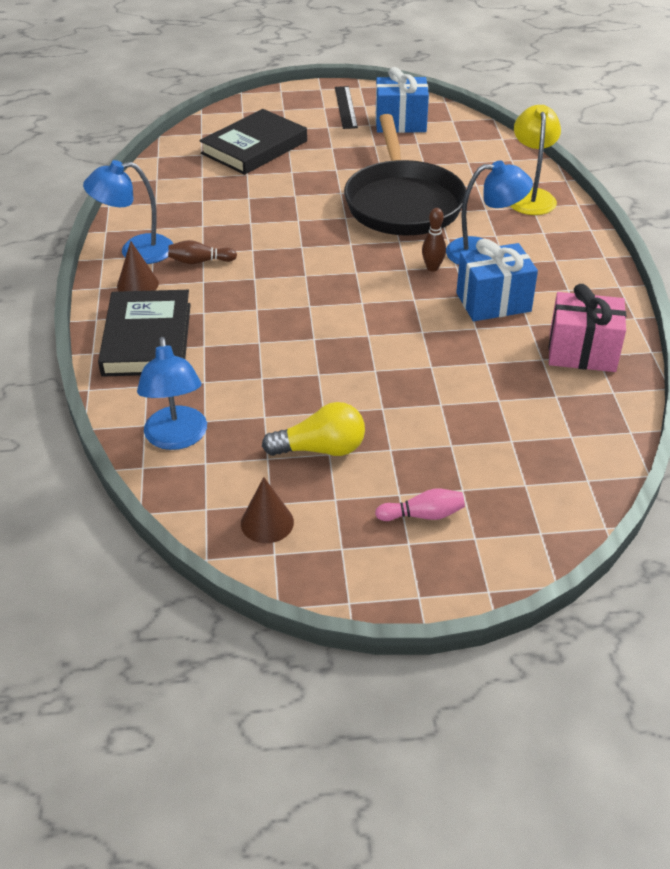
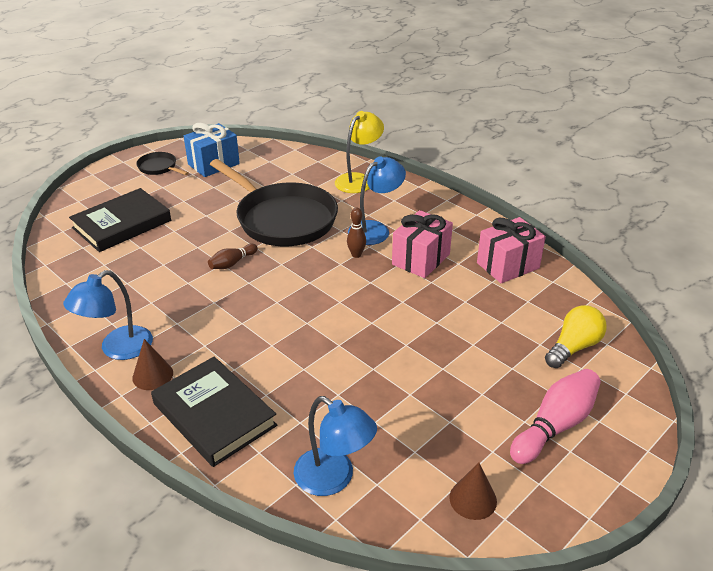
camera: 40 degrees left, 5 degrees down
(200, 261) = (183, 331): brown bowling pin -> brown bowling pin (232, 263)
(254, 147) = (122, 224): black book -> black book turned 45 degrees clockwise
(321, 449) = (441, 421): yellow light bulb -> yellow light bulb (573, 347)
(346, 107) = (159, 167): black ruler -> black pan
(423, 515) = (555, 426): pink bowling pin -> pink bowling pin, size x1.80
(493, 302) = (421, 259): blue gift -> pink gift
(530, 196) = (358, 180): yellow lamp -> yellow lamp turned 75 degrees clockwise

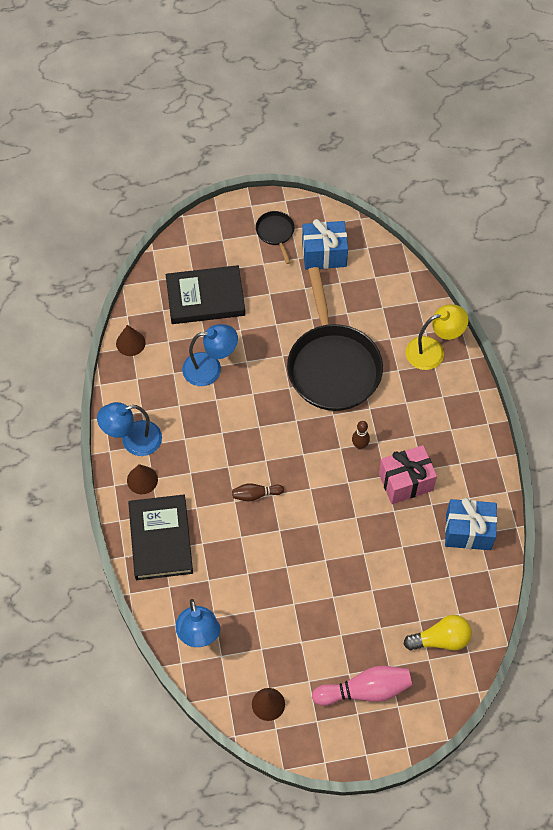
camera: 35 degrees right, 25 degrees up
(62, 281) = (130, 343): none -> brown cone
(232, 263) = (260, 397): brown bowling pin -> brown bowling pin (256, 494)
(375, 229) = (397, 424): blue lamp -> blue lamp (210, 368)
(508, 265) = (468, 531): pink gift -> blue gift

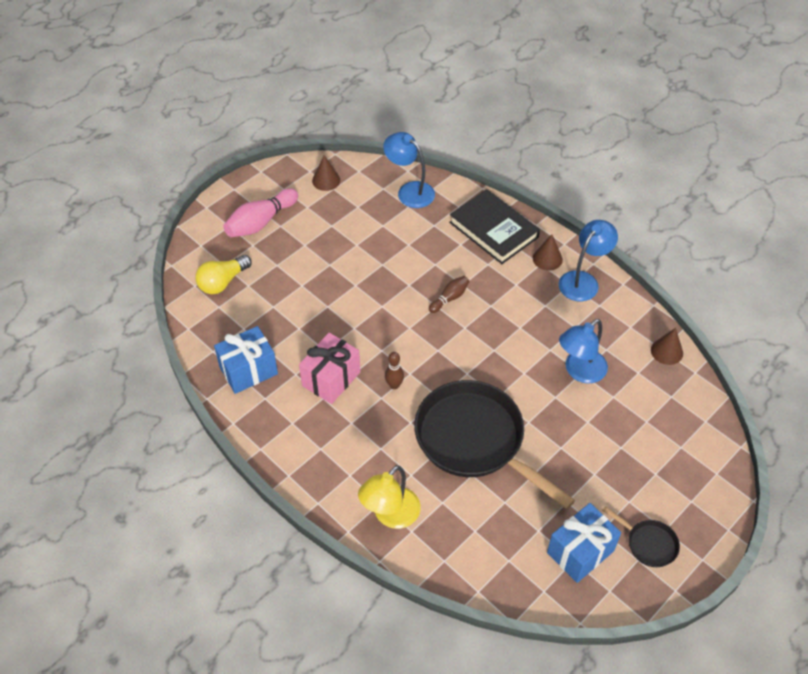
camera: 145 degrees right, 10 degrees down
(205, 298) = (647, 431): black book -> none

